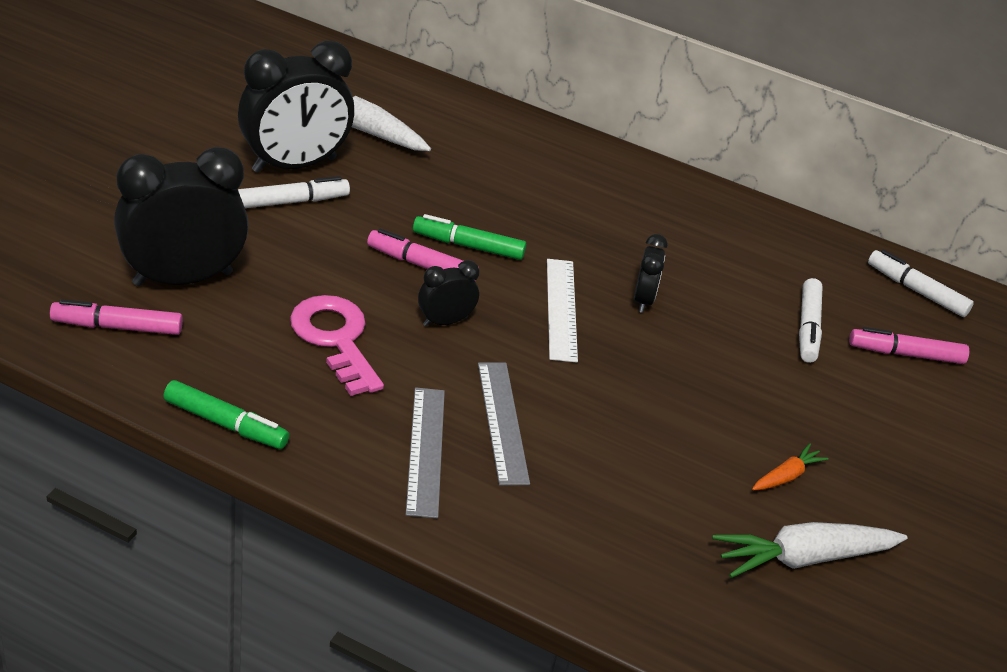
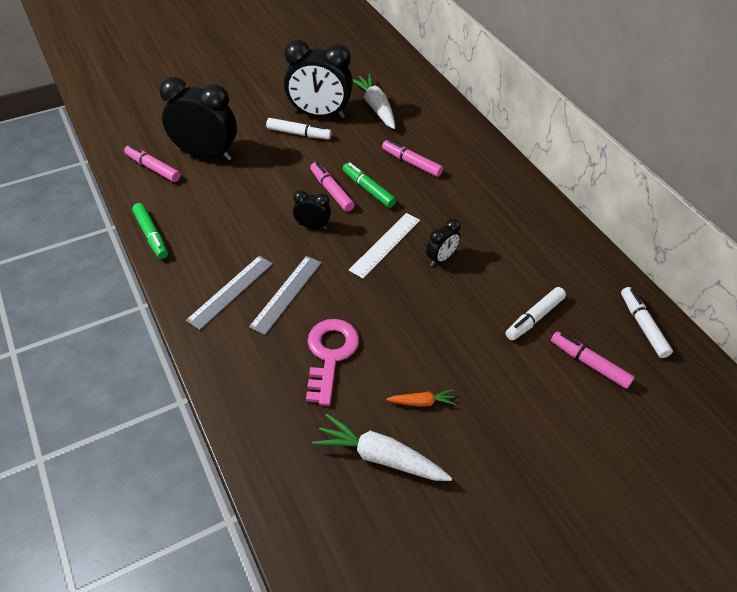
camera: 40 degrees right, 10 degrees up
(335, 339) = (246, 213): pink key -> pink key (330, 354)
(488, 191) = (411, 163): none -> pink marker

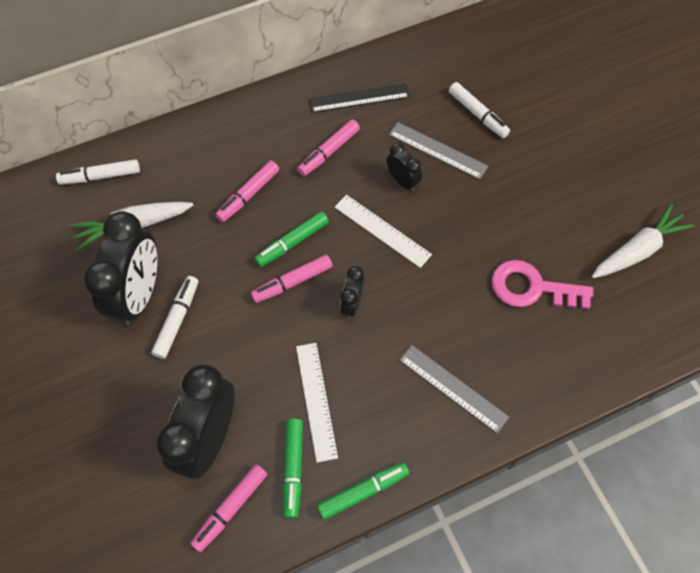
camera: 85 degrees left, 15 degrees up
(176, 197) = (293, 468): none -> green marker
(228, 208) = (316, 400): none -> white ruler
(286, 294) = (455, 329): grey ruler -> grey ruler (437, 150)
(380, 457) = (637, 250): white carrot -> white carrot turned 150 degrees counterclockwise
(422, 402) = (578, 213): orange carrot -> none
(530, 227) = (359, 98): none -> black ruler
(589, 363) = (526, 84): pink marker -> pink marker (328, 152)
(643, 326) = (483, 38): white marker -> white marker (100, 176)

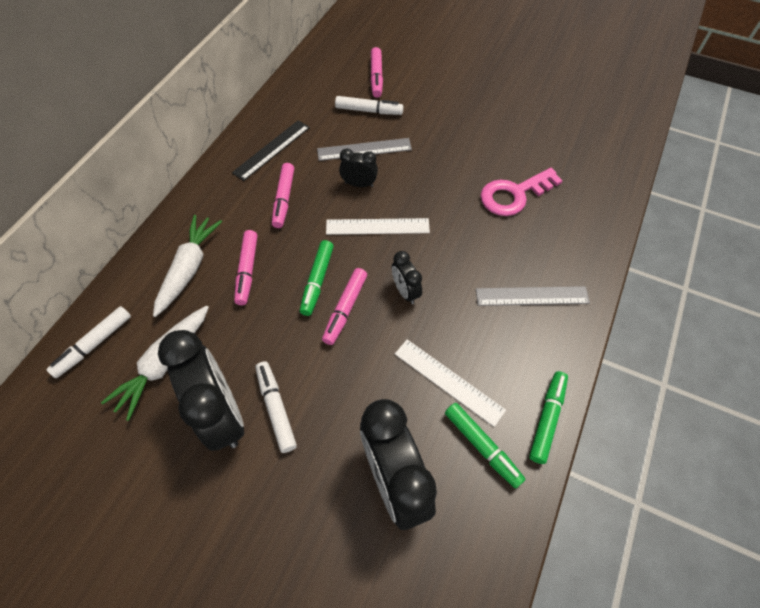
camera: 40 degrees left, 5 degrees down
(230, 508) = (465, 521): pink marker -> pink marker (376, 77)
(637, 250) = (551, 130): white carrot -> white carrot (189, 269)

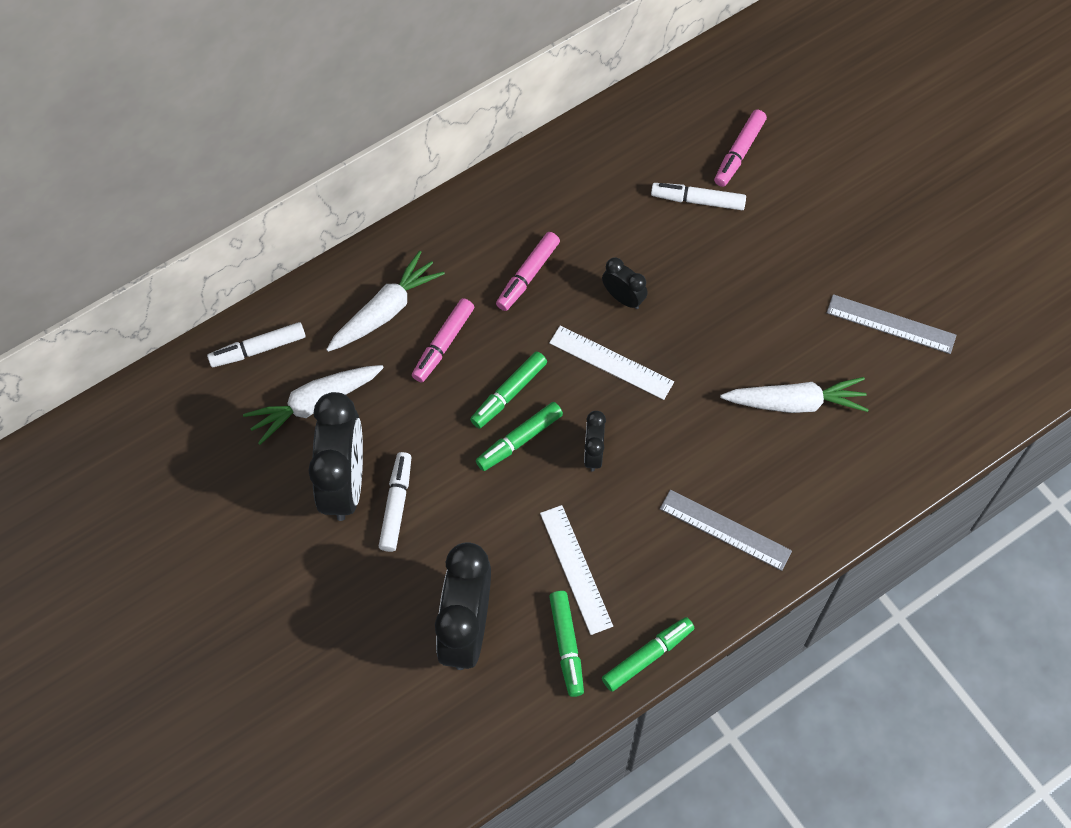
camera: 30 degrees right, 5 degrees up
(272, 150) = (550, 201): black ruler -> none
(345, 309) = (519, 440): pink marker -> green marker
(364, 149) = (658, 253): grey ruler -> grey ruler (891, 324)
(369, 111) = (697, 200): white marker -> white marker turned 150 degrees clockwise
(514, 195) = (795, 402): pink key -> white carrot

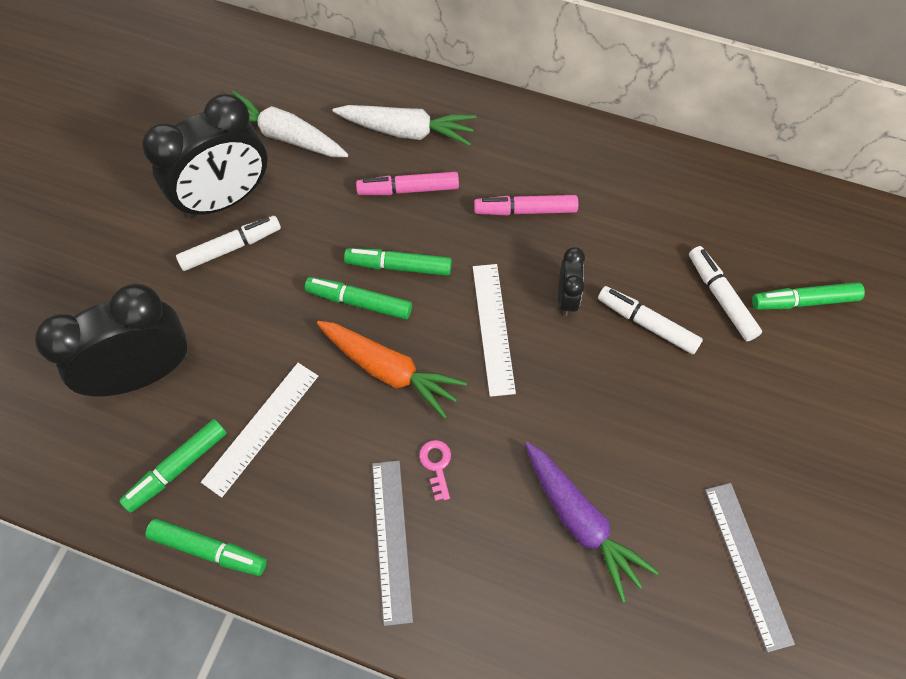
camera: 55 degrees right, 0 degrees up
(258, 349) = (306, 71): white marker -> white marker (647, 323)
(593, 453) = (389, 370): black clock -> orange carrot
(691, 467) = (436, 465): none -> pink key
(739, 152) = (803, 301): pink marker -> green marker
(795, 402) = (580, 521): white carrot -> purple carrot

